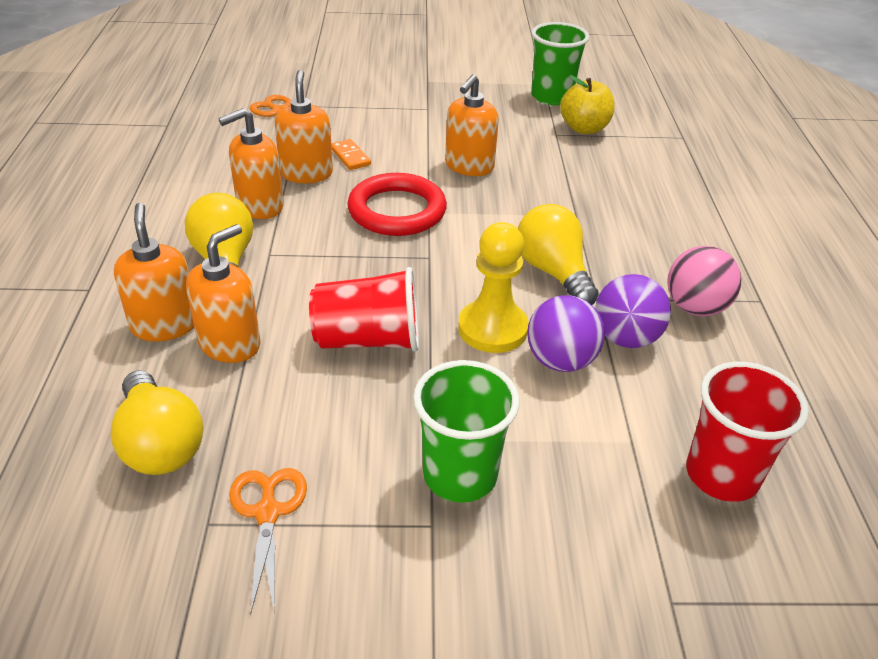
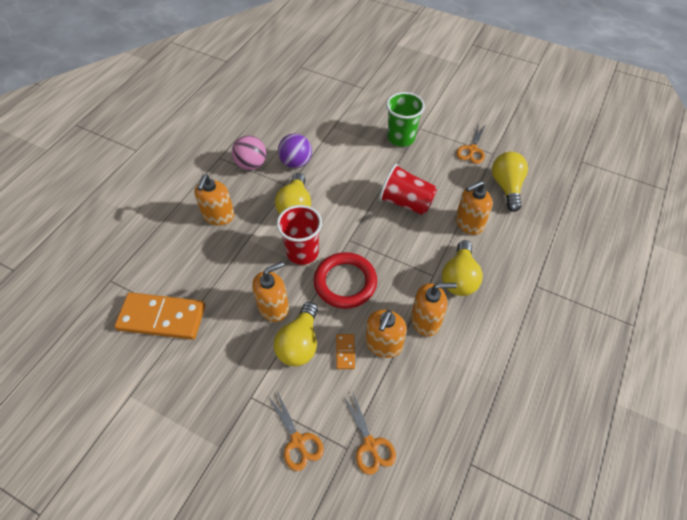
camera: 150 degrees left, 15 degrees up
(164, 325) = (498, 245): orange soap dispenser -> orange soap dispenser (218, 216)
(356, 98) = (298, 441): none -> orange scissors
(409, 149) = (300, 343): none -> yellow light bulb
(492, 329) = (348, 187): yellow pawn -> none
(551, 97) = (143, 371): green cup -> none
(560, 361) = (331, 163): purple ball -> none
(584, 128) = (162, 317): yellow apple -> orange domino
(722, 475) = (314, 108): red cup -> red cup (302, 252)

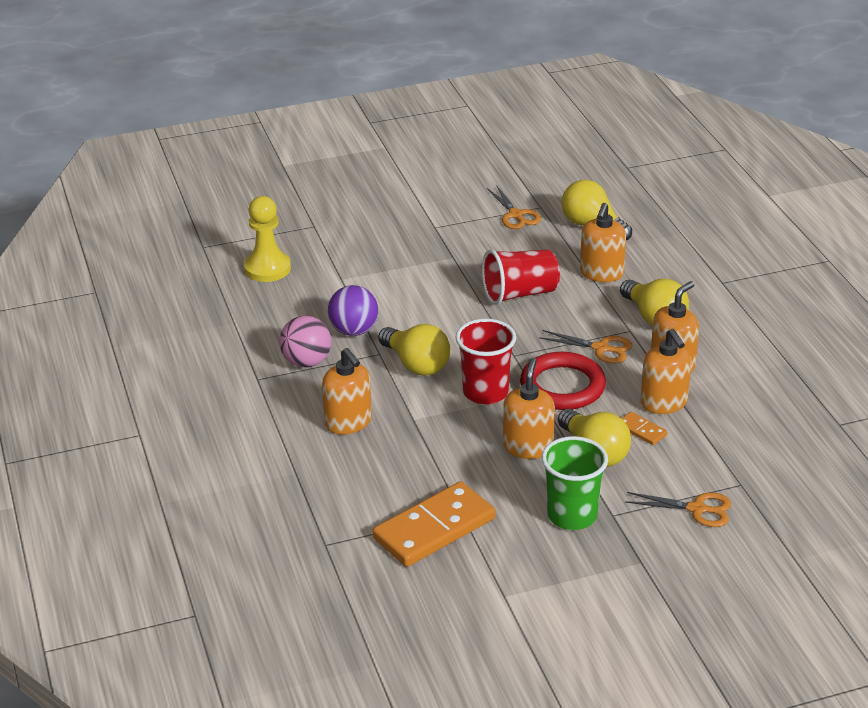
camera: 45 degrees left, 20 degrees down
(309, 98) = (267, 268): none -> yellow pawn
(370, 445) = (754, 468): orange scissors -> orange scissors (601, 348)
(401, 138) = (430, 246): green cup -> green cup (572, 516)

